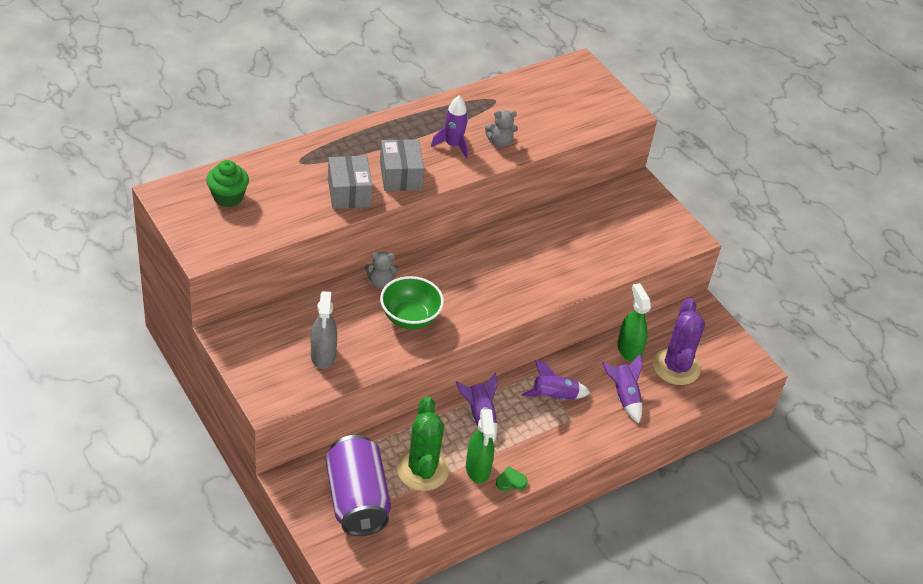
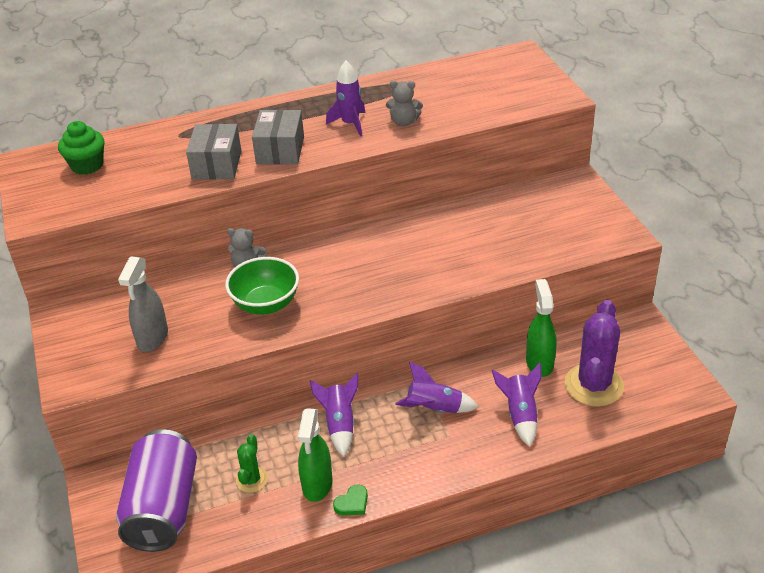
camera: 20 degrees right, 5 degrees down
(422, 469) = (252, 480): green cactus -> green cactus, size x0.51
(510, 481) = (352, 503): green heart -> green heart turned 135 degrees clockwise

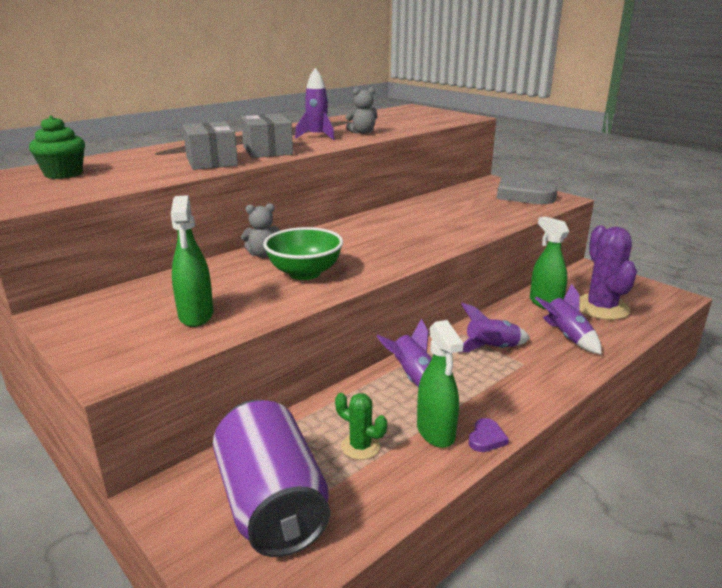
camera: 25 degrees left, 15 degrees down
(152, 338) = (196, 315): grey spray bottle -> green spray bottle
(252, 480) = (360, 446): green cactus -> green cactus turned 45 degrees counterclockwise
(352, 503) = (486, 438): green heart -> purple heart
(585, 218) = (523, 194): none -> grey heart

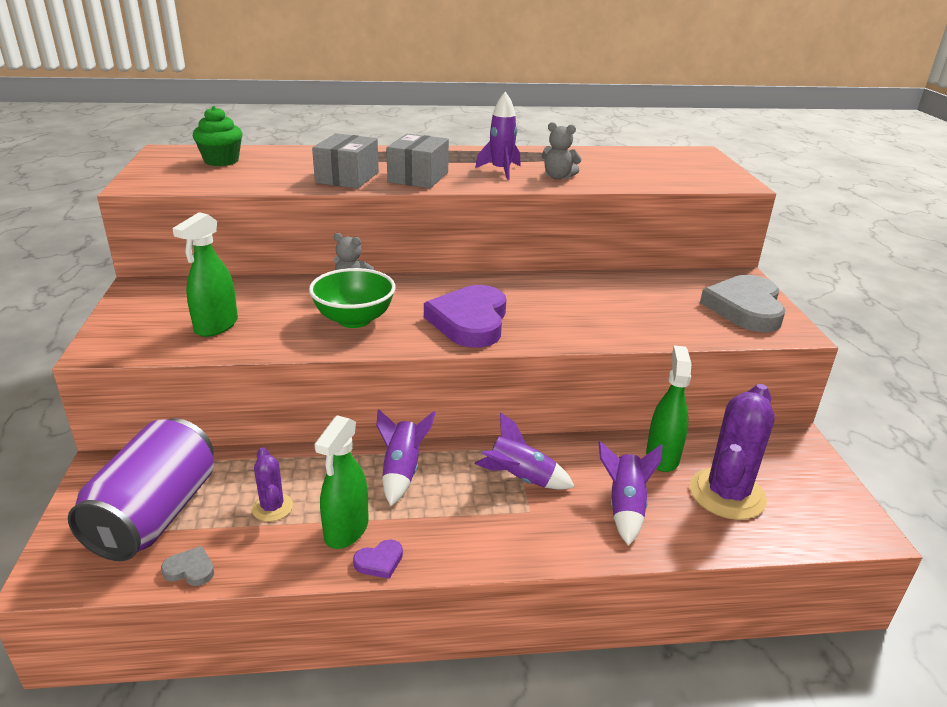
camera: 35 degrees right, 5 degrees up
(360, 446) = (272, 507): green cactus -> purple cactus
(365, 522) = (190, 569): none -> grey heart
(387, 248) = (470, 321): none -> purple heart

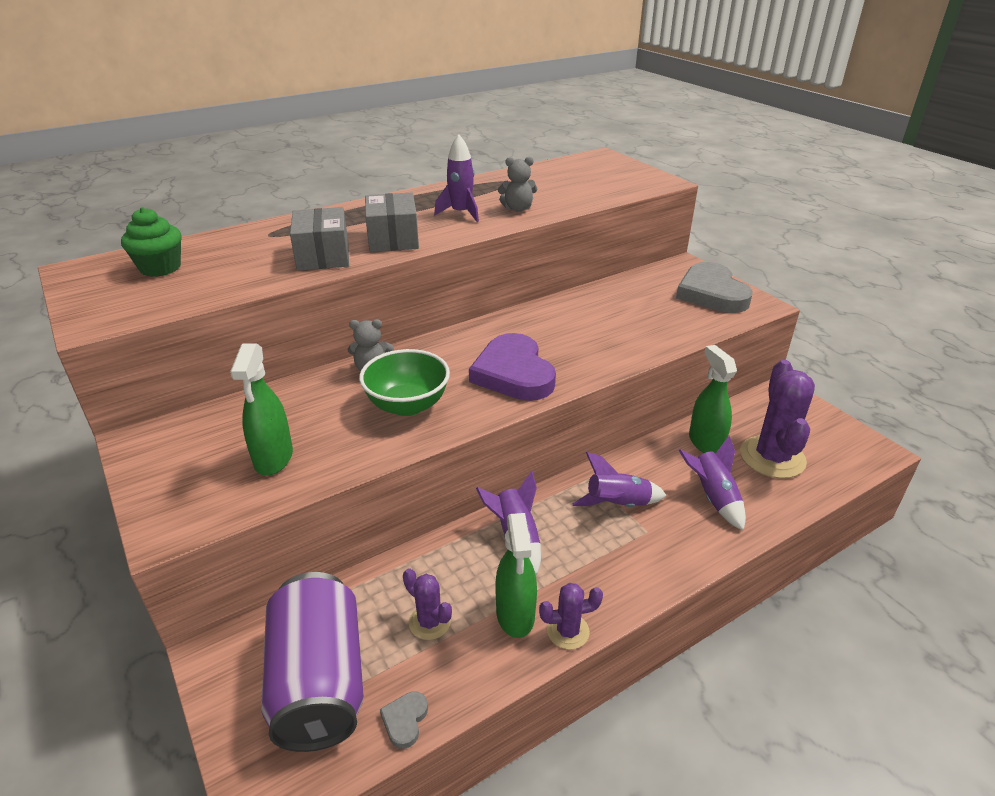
camera: 25 degrees left, 5 degrees up
(190, 569) = (405, 720): grey heart -> grey heart turned 60 degrees counterclockwise
(379, 561) = (568, 631): purple heart -> purple cactus

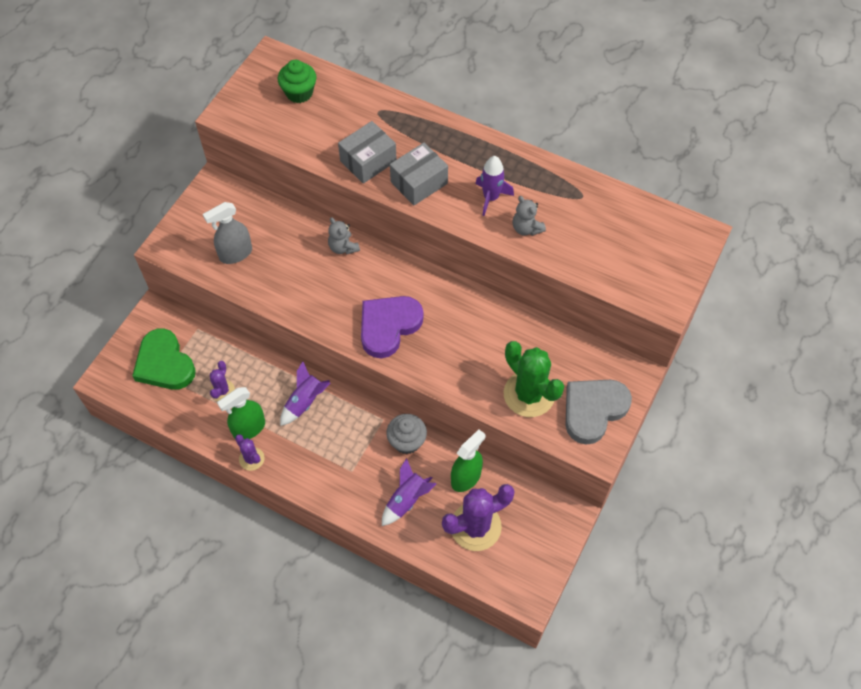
camera: 60 degrees right, 25 degrees up
(273, 458) = (235, 254): green spray bottle -> grey spray bottle
(319, 682) = (164, 363): purple can -> green heart
(405, 720) = (163, 411): grey heart -> none
(407, 405) = (319, 287): green bowl -> none
(618, 504) = (366, 445): purple rocket -> none
(632, 469) = (407, 441): none -> grey cupcake
(671, 318) = (529, 394): none -> green cactus

